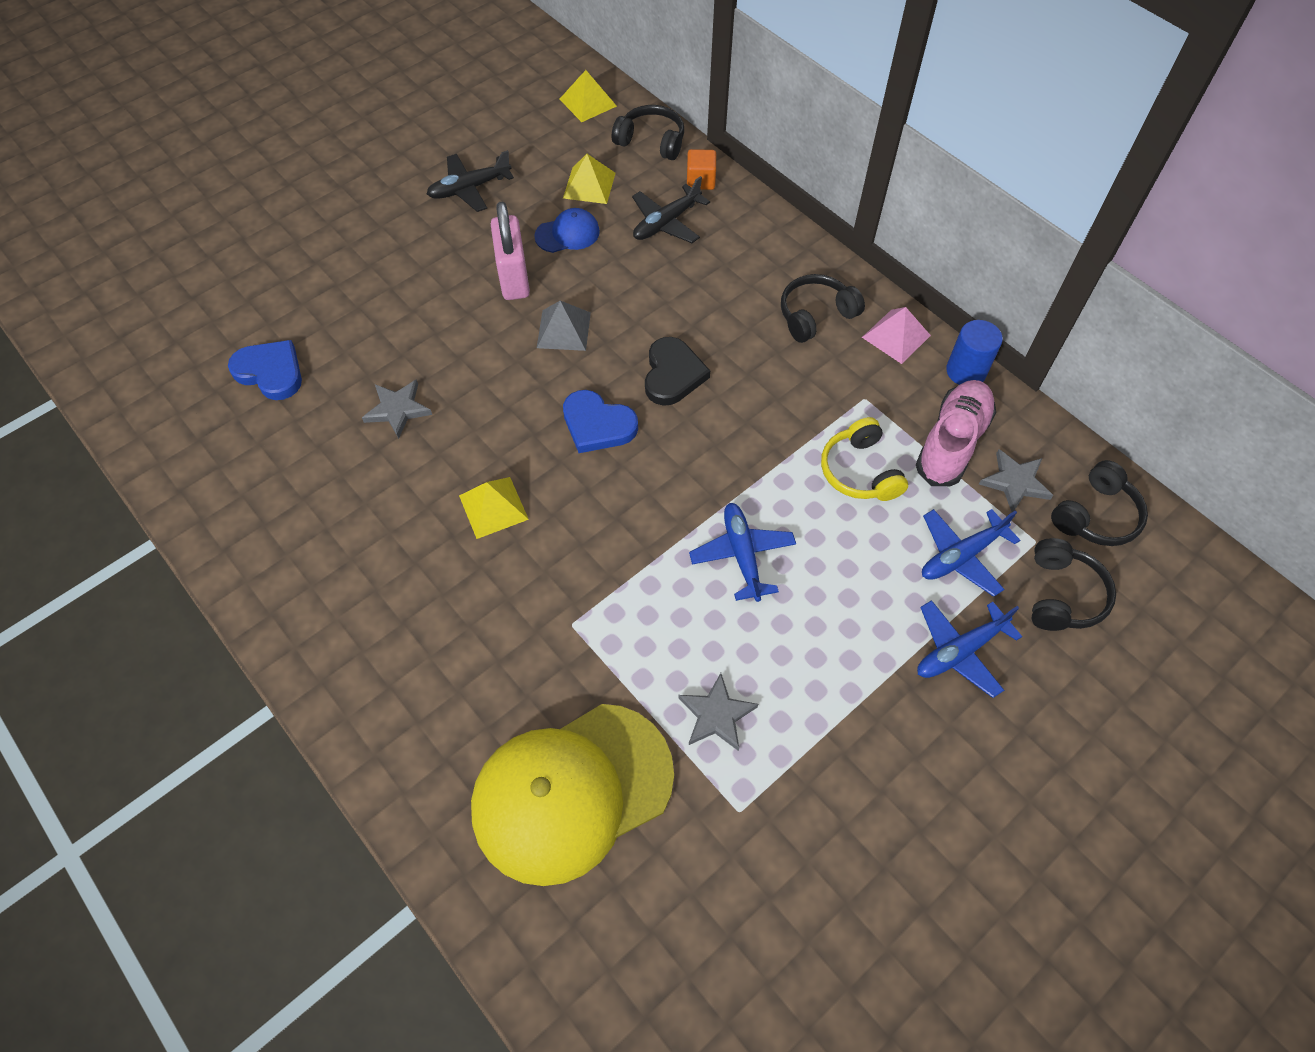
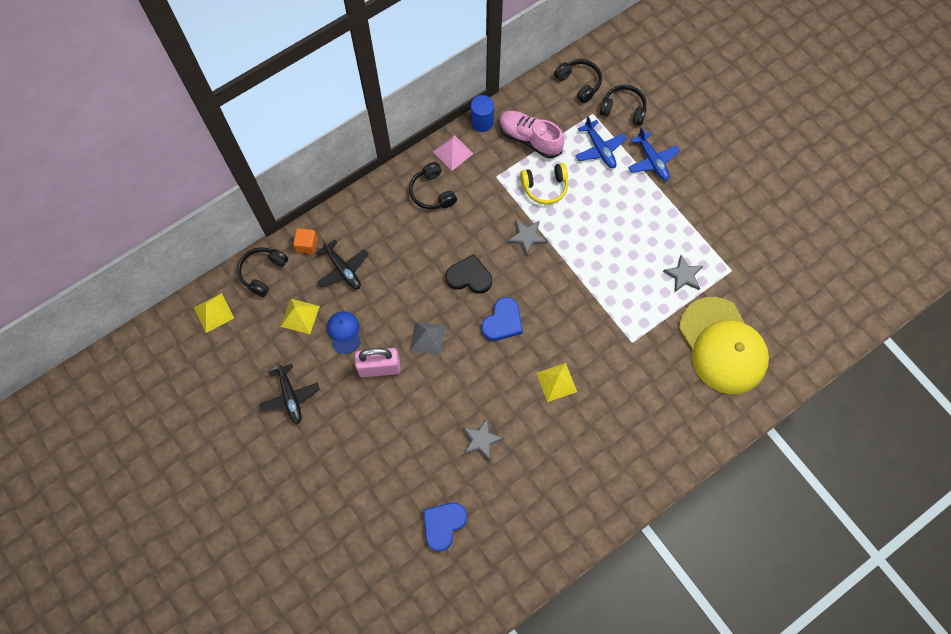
camera: 85 degrees left, 10 degrees up
(742, 555) = (594, 253): blue plane -> none
(1015, 482) = (557, 115): grey star -> grey star (527, 237)

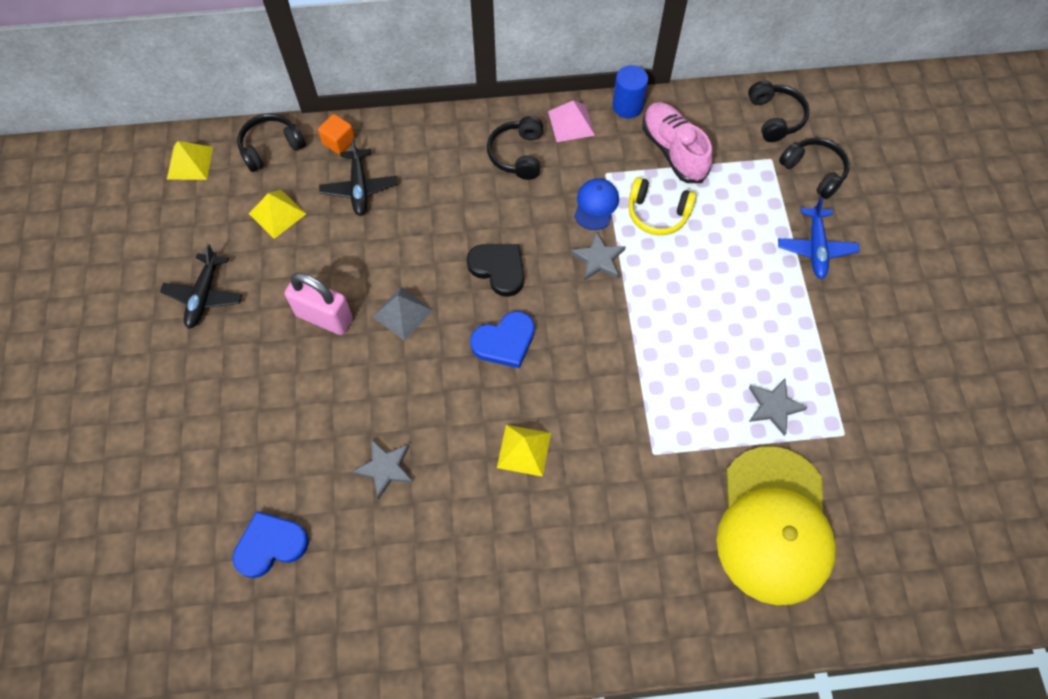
camera: 30 degrees right, 5 degrees down
(344, 332) = (313, 256): blue cap -> blue cap (596, 205)
(599, 149) = (754, 203): blue plane -> none

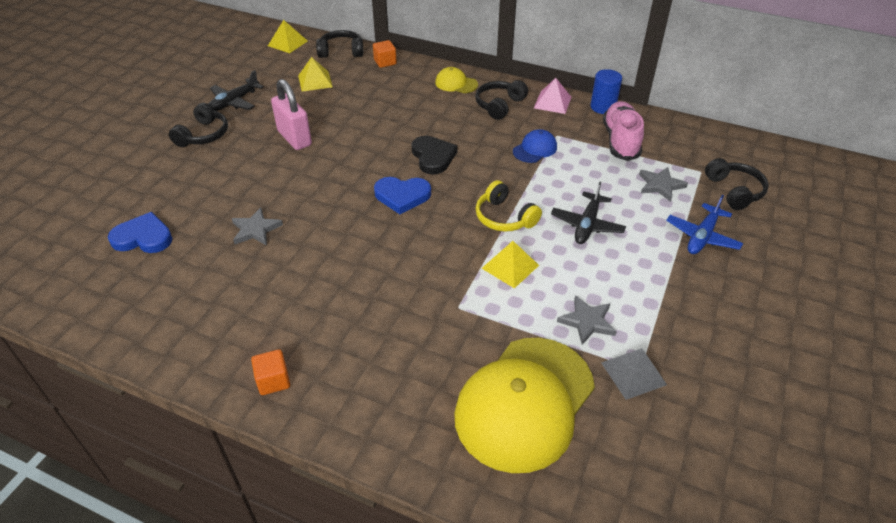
camera: 30 degrees right, 20 degrees down
(359, 188) = (377, 86): black plane -> black plane (587, 225)
(402, 313) = (346, 155): grey pyramid -> grey pyramid (633, 373)
(447, 141) = (456, 83): none -> yellow cap
(524, 450) = (360, 261): yellow pyramid -> yellow pyramid (510, 266)
(545, 632) = (273, 381): none -> orange cube
(598, 259) = (512, 178): grey star -> grey star (660, 185)
(657, 213) = (580, 170): yellow headphones -> yellow headphones (504, 217)
(775, 117) = (722, 150): black headphones -> black headphones (203, 135)

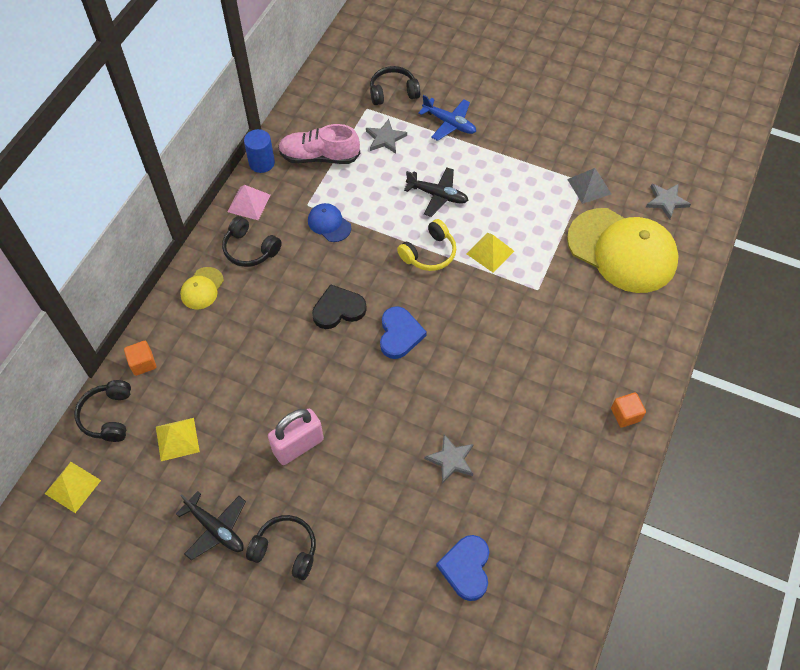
camera: 90 degrees left, 15 degrees up
(587, 321) = (545, 207): grey star -> grey star (666, 201)

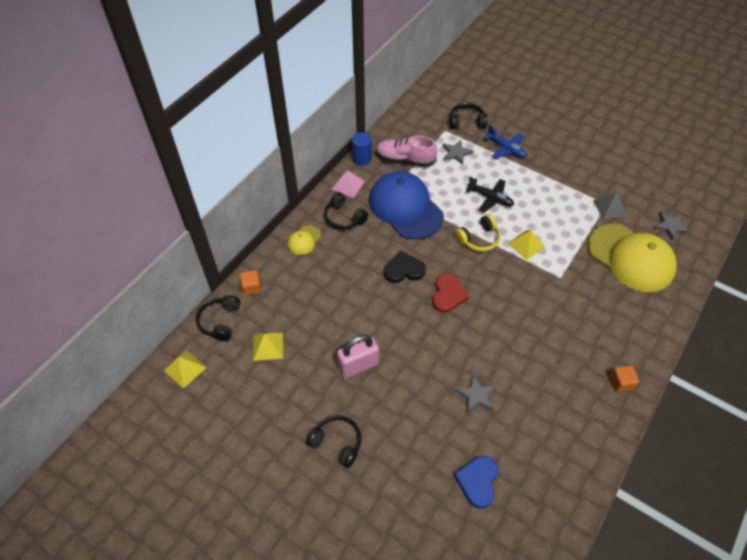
camera: 10 degrees right, 5 degrees down
(215, 529) = (286, 418): black plane -> none
(329, 224) = (405, 207): blue cap -> blue cap, size x2.31
(399, 334) = (448, 295): blue heart -> red heart

